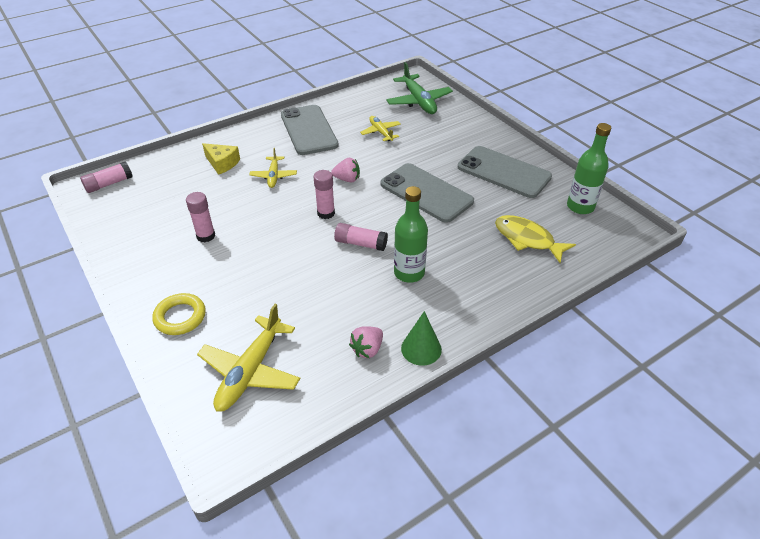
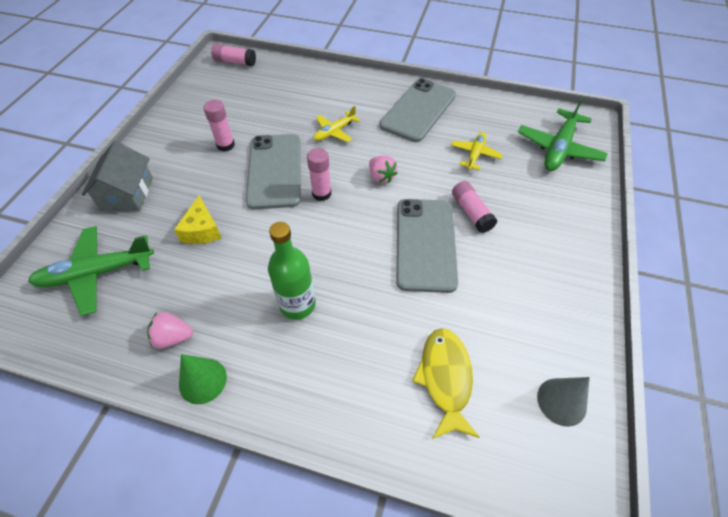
camera: 50 degrees right, 10 degrees up
(180, 317) = (127, 193): yellow ring -> grey house
(222, 163) = (318, 95): yellow cheese -> yellow cheese (202, 230)
(250, 371) = (96, 273): yellow plane -> green plane
(361, 243) = (305, 243): pink glue stick -> pink glue stick (471, 213)
(503, 172) = (533, 287): grey phone -> grey phone (274, 171)
(580, 207) = (561, 401): green bottle -> grey cone

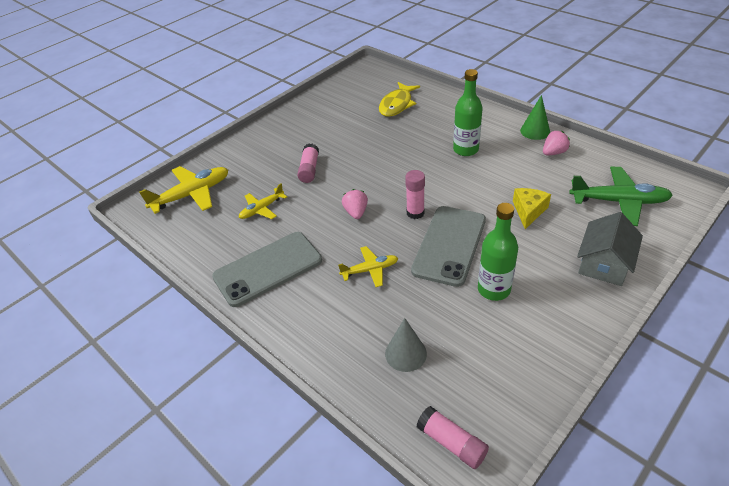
camera: 150 degrees left, 10 degrees down
(173, 337) = (554, 153): pink strawberry -> pink strawberry turned 60 degrees counterclockwise
(225, 145) = (494, 289): pink glue stick -> green bottle
(425, 244) = (359, 160): grey phone -> none
(558, 148) = (192, 194): green plane -> yellow plane
(561, 401) = (347, 88): grey cone -> grey cone (405, 353)

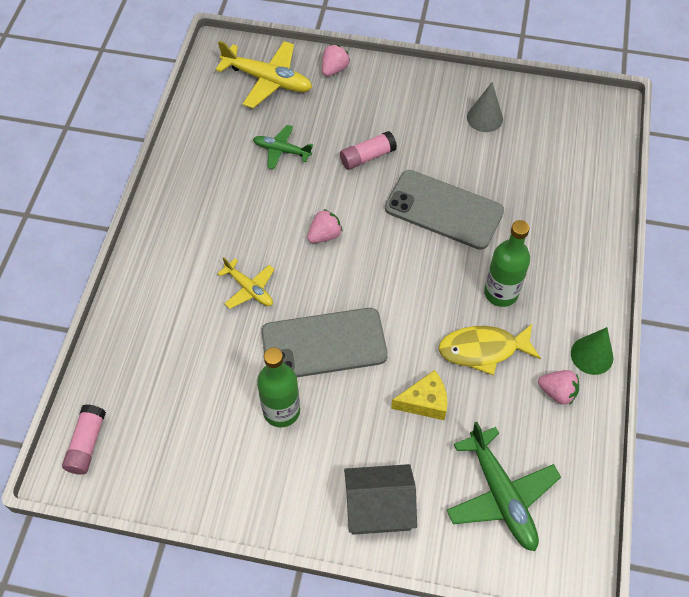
camera: 55 degrees right, 15 degrees up
(220, 159) = (334, 69): none -> pink strawberry
(262, 209) = (281, 150): yellow plane -> green plane
(268, 269) = (205, 203): grey phone -> grey phone (443, 210)
(397, 105) = (546, 180): yellow fish -> yellow fish (483, 350)
(405, 353) = (162, 367): grey cone -> grey cone (484, 118)
(415, 213) = (356, 290): pink glue stick -> none

